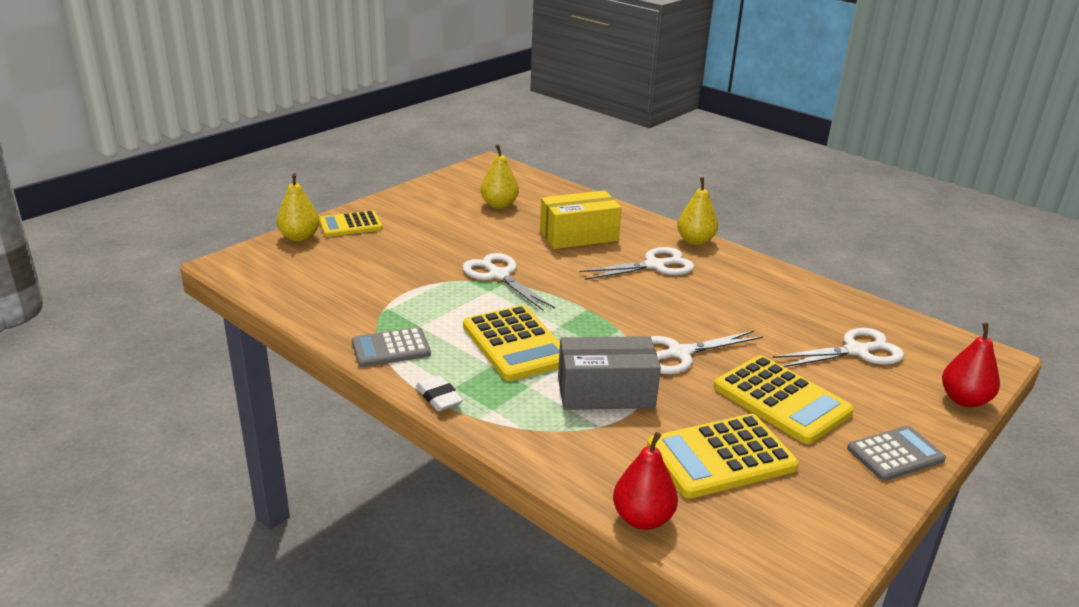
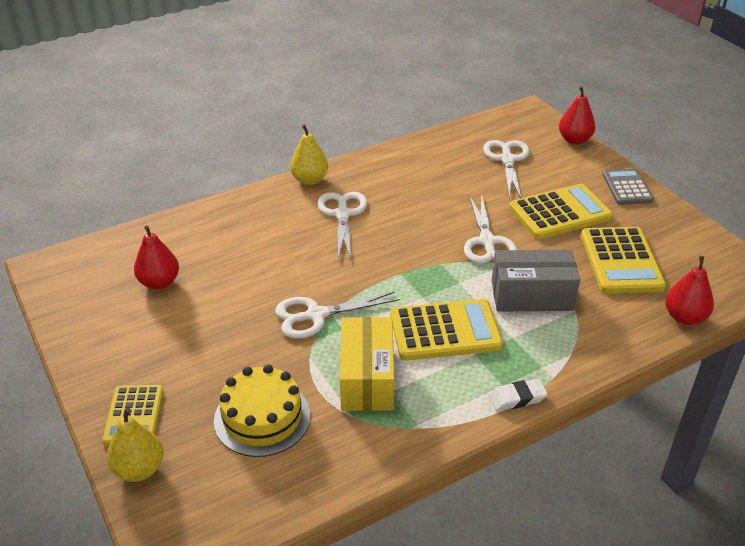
camera: 70 degrees left, 10 degrees up
(365, 273) = (262, 418): none -> yellow cake
(391, 348) = (426, 419): grey calculator -> none
(499, 205) = (159, 282): yellow pear -> red pear
(578, 236) = (262, 244): yellow box -> yellow box (367, 378)
(605, 392) = (531, 295): grey box -> grey box turned 75 degrees clockwise

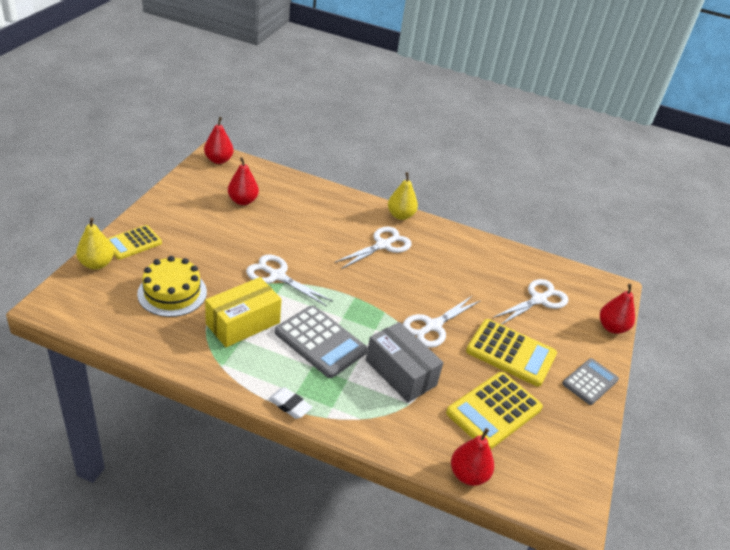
camera: 45 degrees right, 0 degrees up
(59, 267) = (218, 160): none -> red pear
(445, 331) = (320, 342): yellow calculator -> grey calculator

